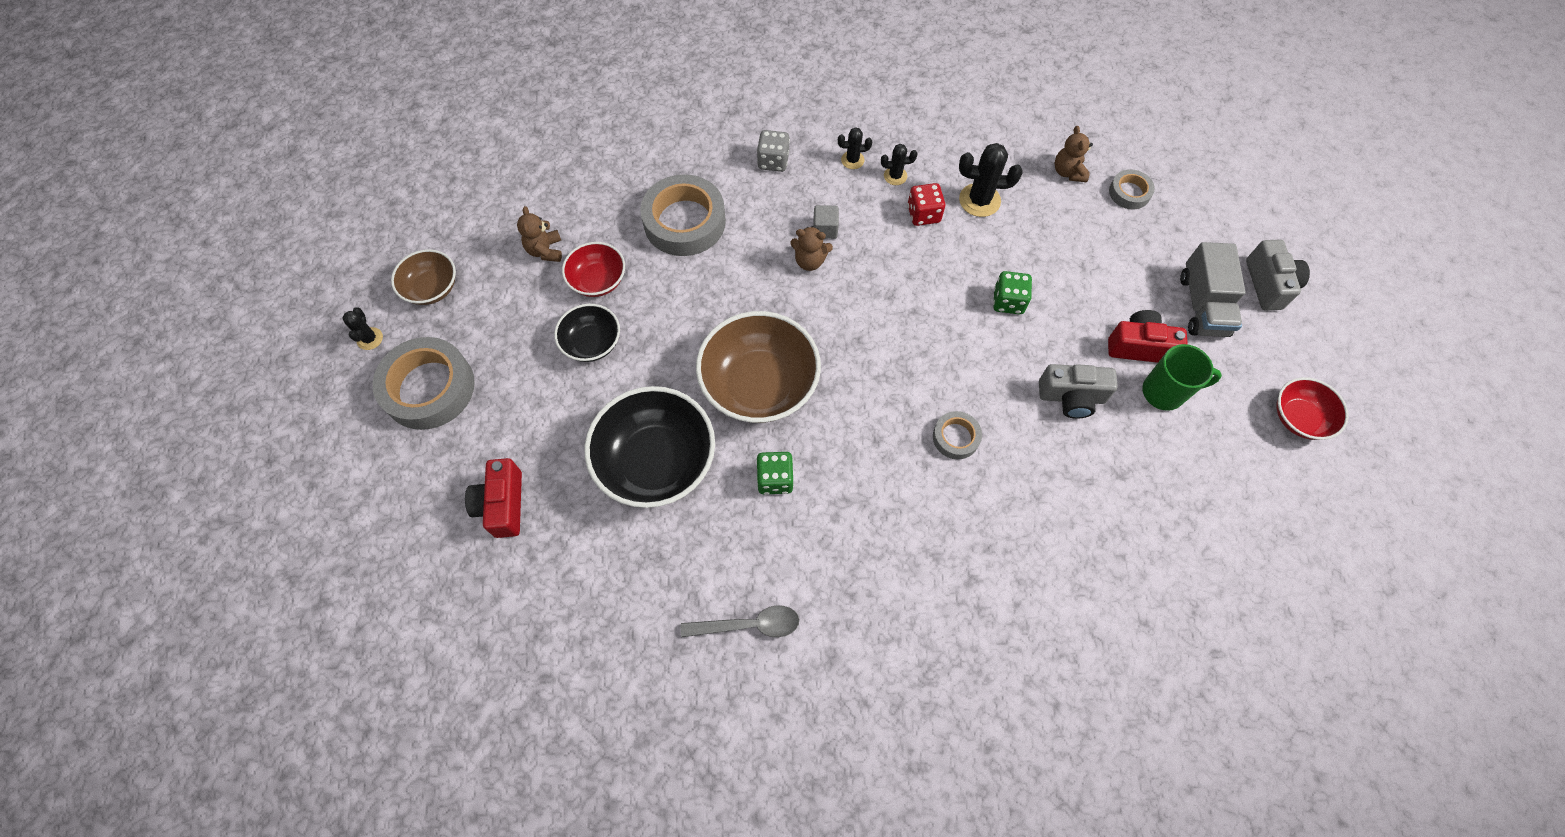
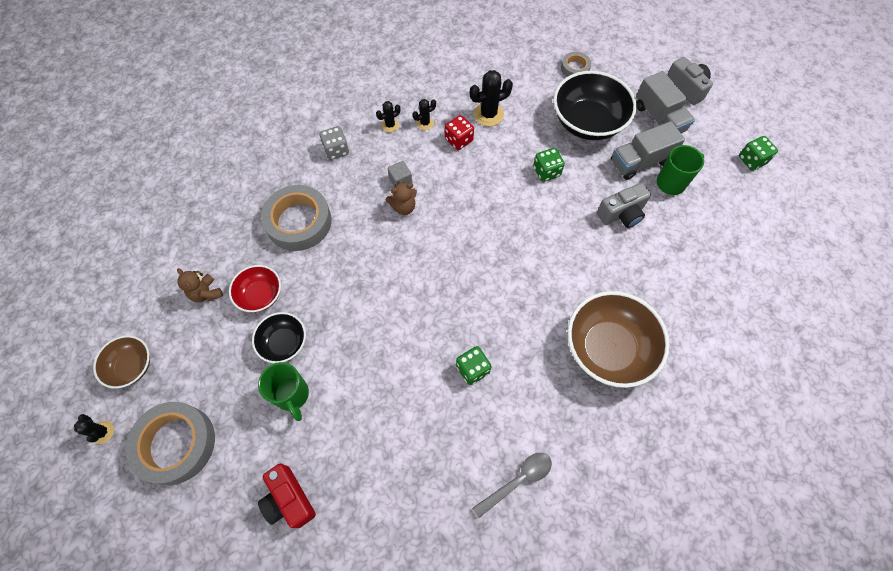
camera: 30 degrees left, 0 degrees up
(568, 402) = (292, 395): none -> green mug
(656, 462) = (383, 403): black bowl -> black bowl (587, 122)
(759, 385) = (422, 310): brown bowl -> brown bowl (608, 348)
(956, 437) = (569, 277): grey tape -> none
(1068, 172) = (531, 71): brown teddy bear -> none
(1139, 346) = (640, 161): red camera -> grey truck
(1298, 418) = (752, 160): red bowl -> green dice

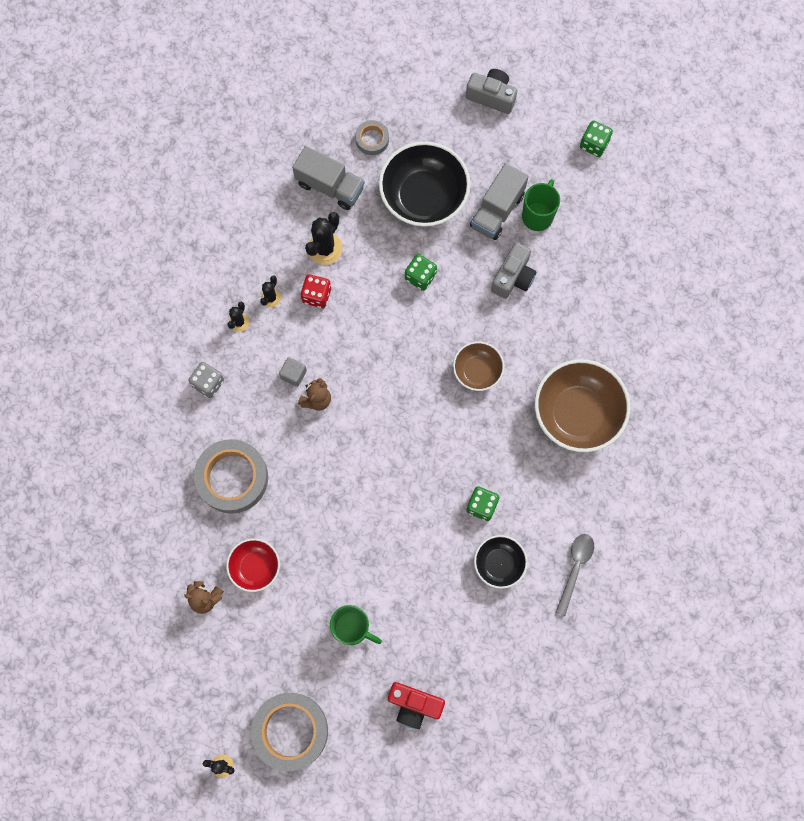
camera: 35 degrees left, 10 degrees up
(131, 366) = (197, 701): brown bowl -> brown bowl (477, 371)
(284, 343) = (310, 592): black bowl -> black bowl (499, 564)
(659, 118) = (486, 149): grey truck -> grey truck (330, 186)

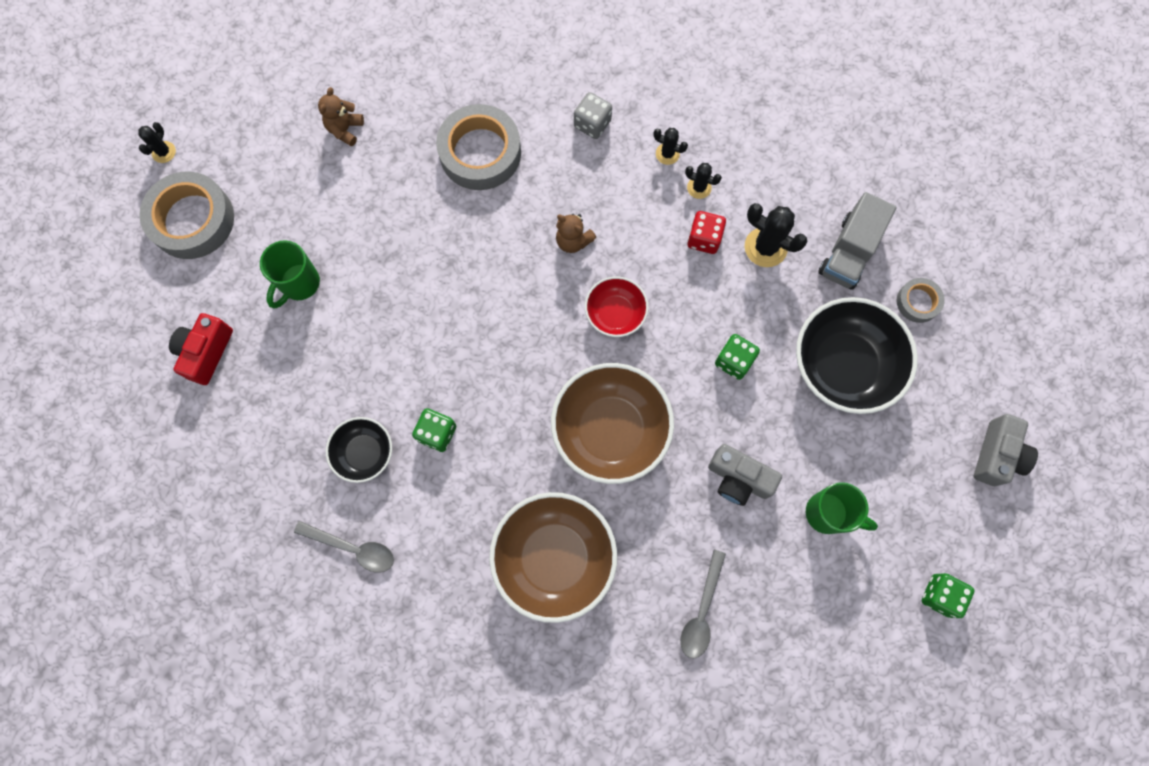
camera: 90 degrees right, 0 degrees up
(255, 567) = (377, 179): red bowl -> red bowl (615, 313)
(293, 374) = (603, 215): grey cube -> none
(477, 371) = (610, 430): brown bowl -> brown bowl, size x1.82
(497, 210) = (831, 459): grey truck -> none
(612, 307) = (701, 611): none -> grey spoon

